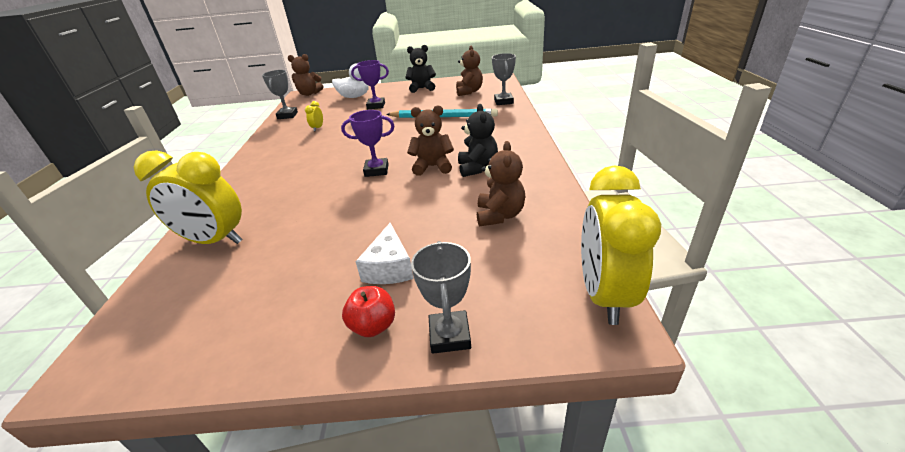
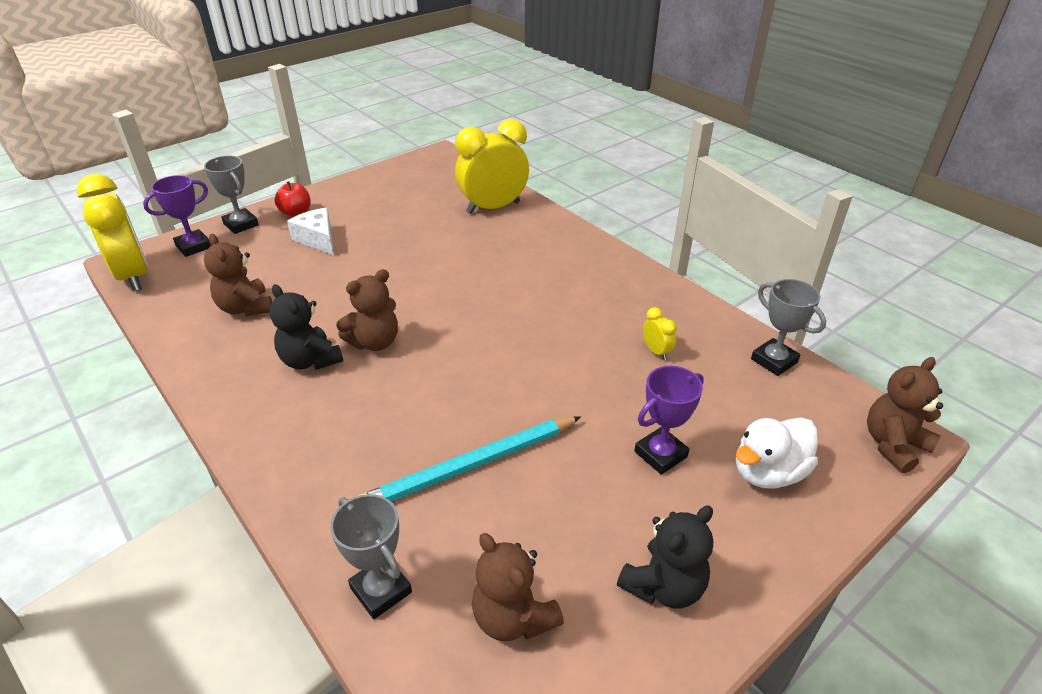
camera: 140 degrees right, 5 degrees up
(376, 170) = (443, 312): purple trophy -> purple trophy (193, 246)

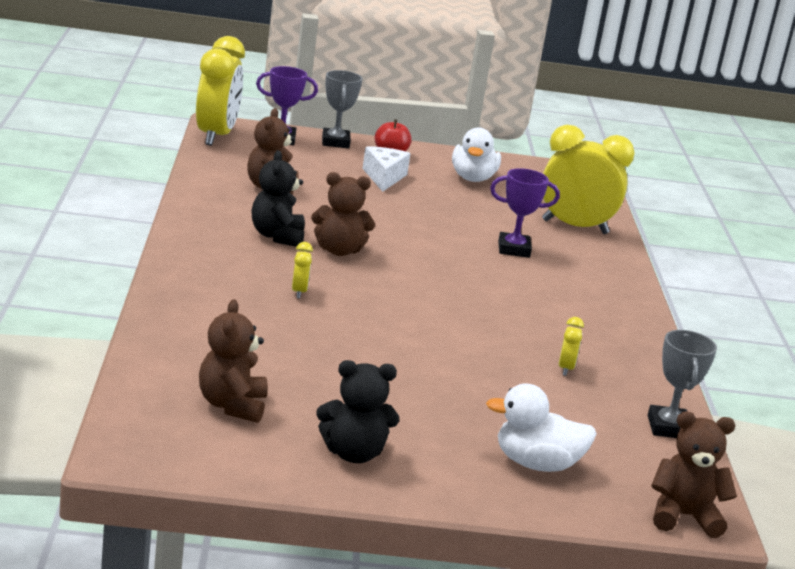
camera: 35 degrees right, 15 degrees down
(378, 202) = (472, 178): none -> white duck
(381, 590) = (169, 351): grey trophy -> none
(399, 415) = (299, 292): none -> yellow clock
(470, 466) = (310, 338): turquoise pencil -> none
(660, 454) = (464, 410): purple trophy -> purple trophy (513, 249)

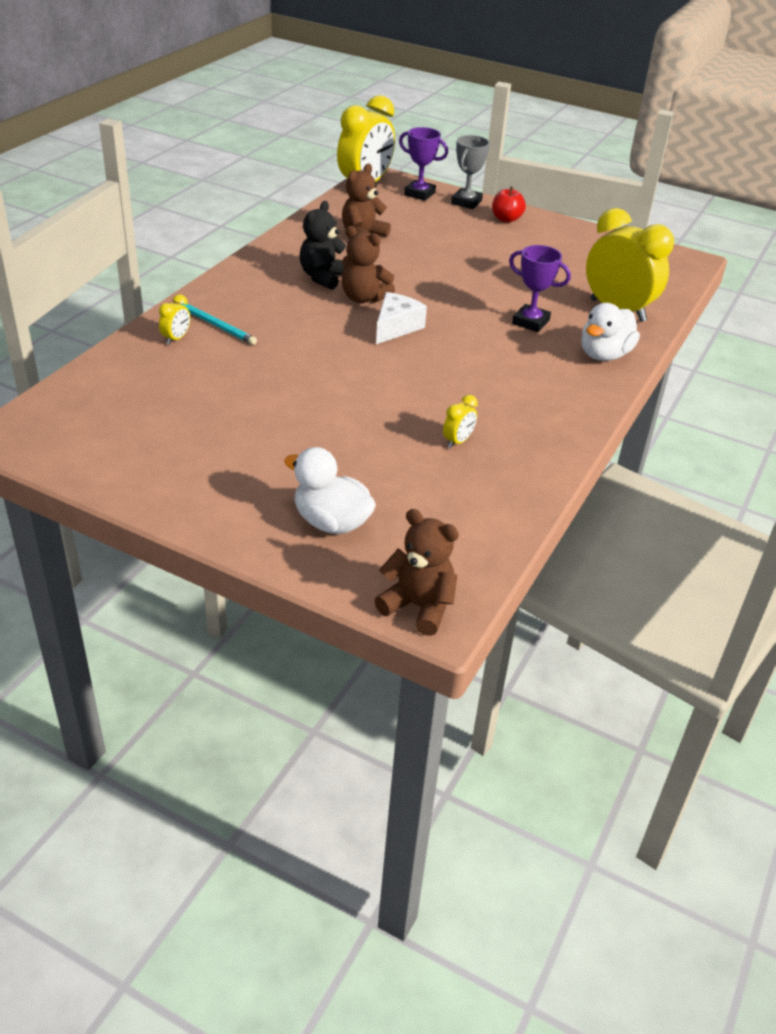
camera: 30 degrees right, 15 degrees up
(219, 301) = (215, 324): none -> turquoise pencil
(232, 405) = (129, 413): brown teddy bear -> none
(299, 292) = (289, 328): yellow clock -> yellow clock (176, 339)
(353, 453) = (182, 475): black teddy bear -> none
(384, 177) = (477, 239): white cheese -> white cheese (396, 327)
(472, 178) = (563, 251): white duck -> white duck (604, 355)
(668, 427) = (499, 519): grey trophy -> none

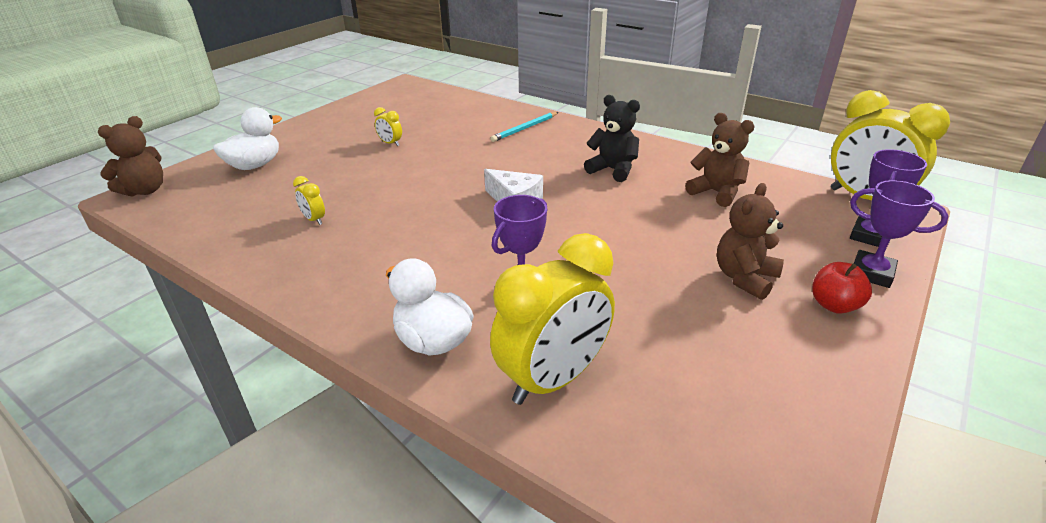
camera: 100 degrees right, 5 degrees down
(176, 339) = (504, 117): yellow clock -> yellow clock (390, 143)
(363, 298) = (573, 188): brown teddy bear -> brown teddy bear (744, 278)
(466, 202) = (871, 273): grey trophy -> purple trophy

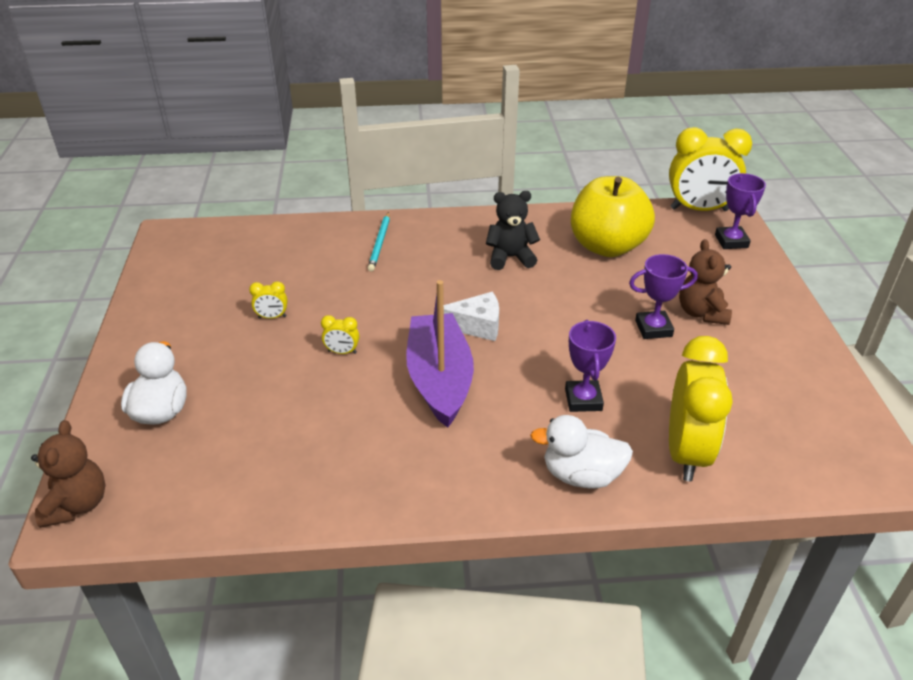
camera: 40 degrees left, 5 degrees up
(314, 220) = (329, 434): yellow clock -> yellow clock (342, 352)
(434, 222) = (439, 379): none -> purple boat
(716, 193) = (607, 246): brown teddy bear -> yellow apple
(834, 305) = (765, 307): red apple -> none
(871, 273) = (760, 271): purple trophy -> purple trophy (653, 328)

